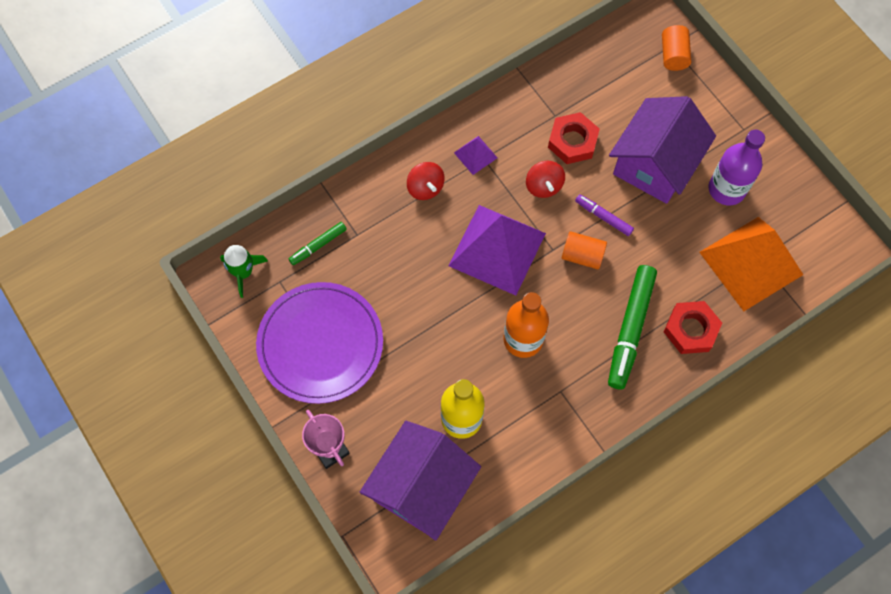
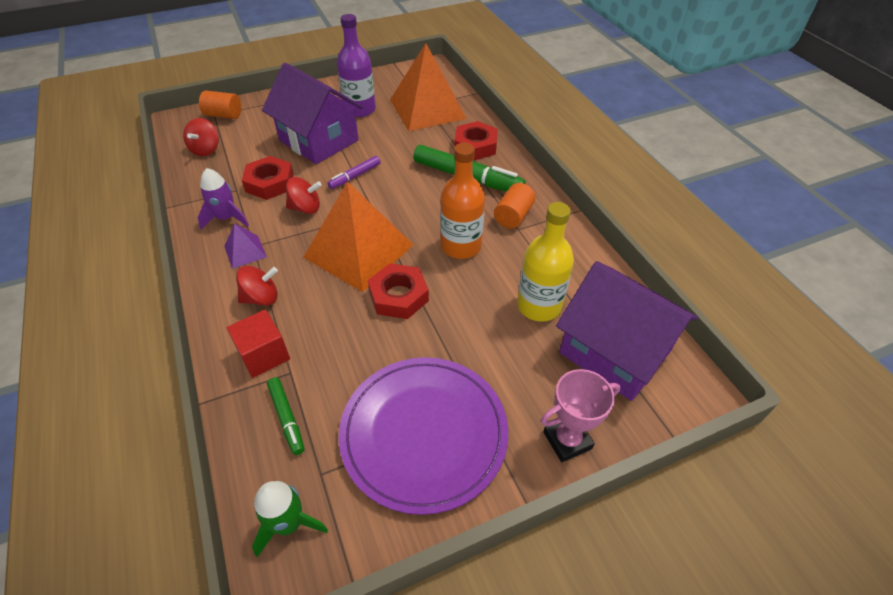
camera: 80 degrees left, 20 degrees down
(369, 210) = (264, 355): none -> red cube
(449, 297) = (399, 296): none -> red nut
(497, 249) = (359, 250): purple pyramid -> orange pyramid
(514, 123) = (226, 218): none -> purple rocket
(582, 255) = (387, 194): orange cylinder -> orange cylinder (513, 216)
(609, 63) = (206, 149): none -> red spinning top

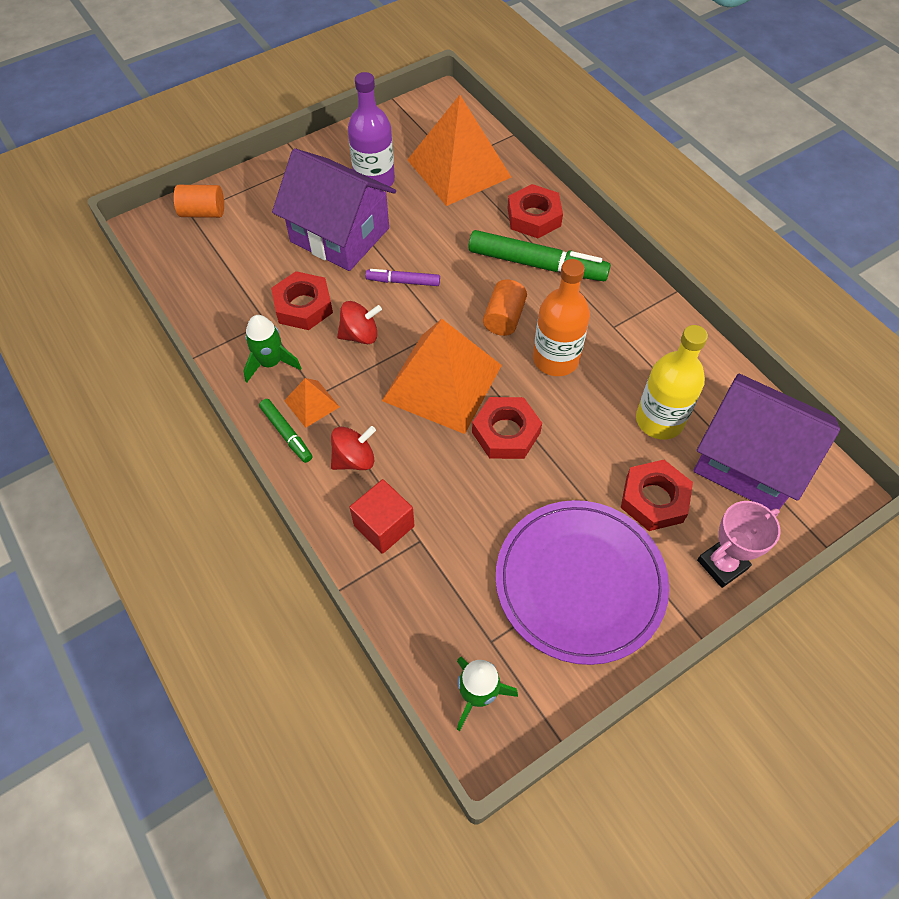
camera: 10 degrees left, 10 degrees up
(206, 149) = (203, 268): red spinning top -> none
(226, 218) = (270, 362): purple rocket -> green rocket
(245, 251) = (311, 403): purple pyramid -> orange pyramid
(287, 418) = (435, 590): green marker -> green marker (286, 433)
(355, 176) = (403, 282): purple marker -> purple marker turned 60 degrees clockwise
(513, 216) = (603, 310): orange cylinder -> orange cylinder (504, 318)
(516, 371) = (654, 499): none -> red nut

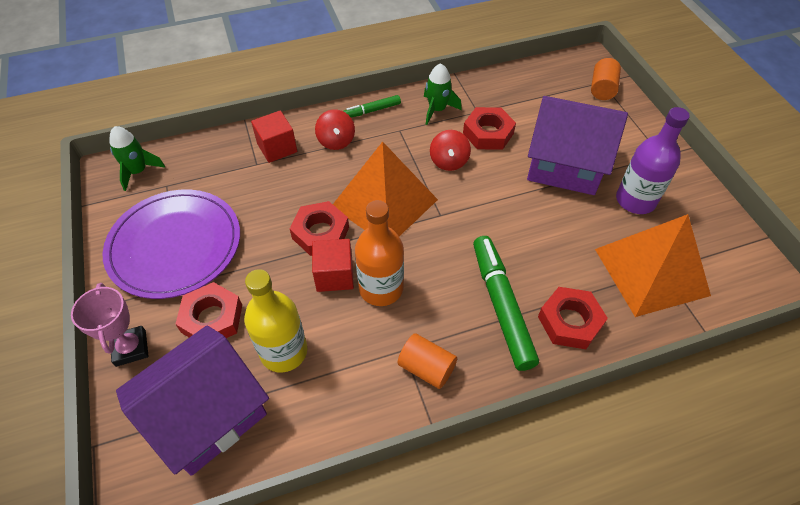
camera: 105 degrees right, 5 degrees down
(311, 403) = (392, 126): orange pyramid -> none
(340, 235) = (565, 165): purple house -> purple house turned 60 degrees clockwise
(403, 282) = (500, 198): purple marker -> none
(504, 318) = (440, 261): orange cylinder -> orange cylinder (426, 368)
(537, 264) = (501, 306): green marker -> green marker turned 135 degrees clockwise
(556, 403) = (334, 275): none -> red cube

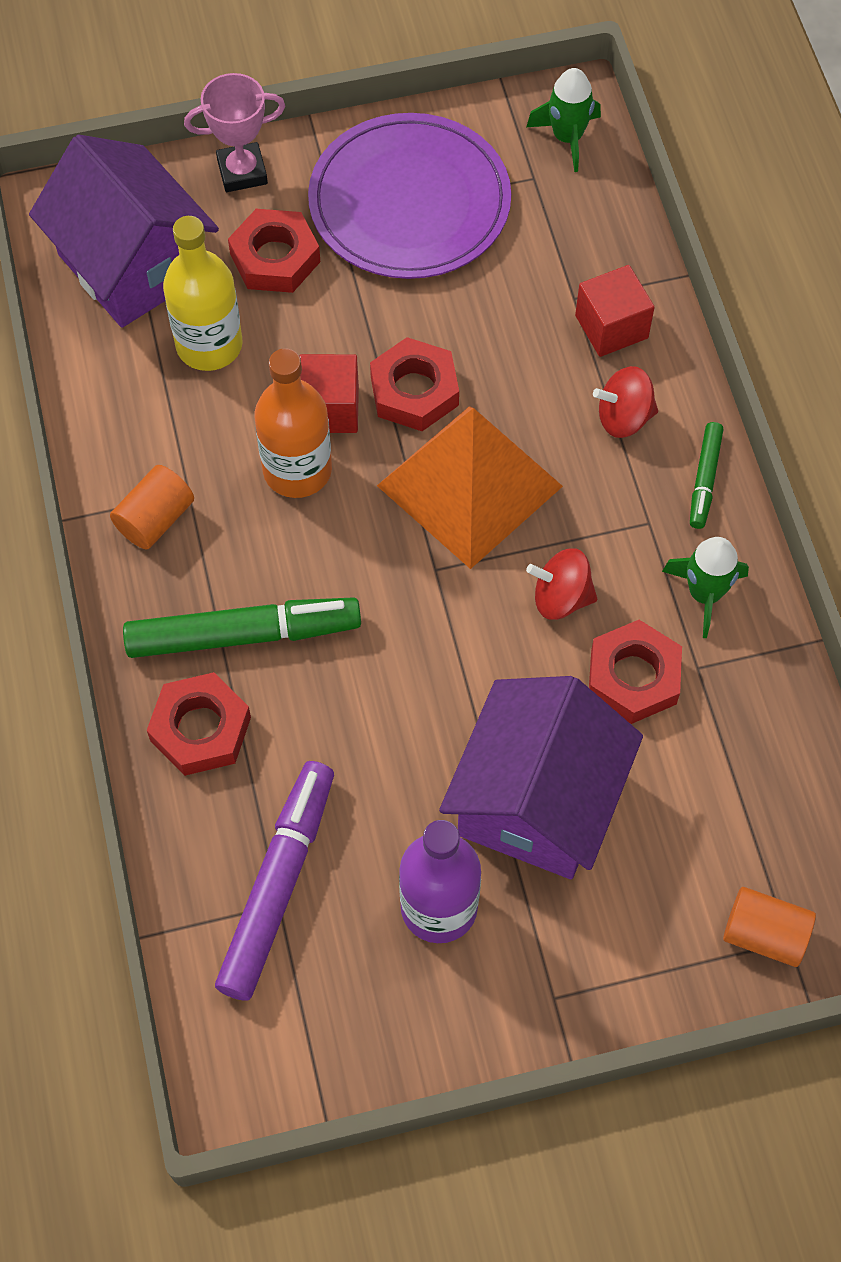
camera: 95 degrees right, 10 degrees up
(372, 111) = (704, 479): green marker -> green marker turned 150 degrees counterclockwise
(651, 271) = (277, 884): orange pyramid -> purple marker

